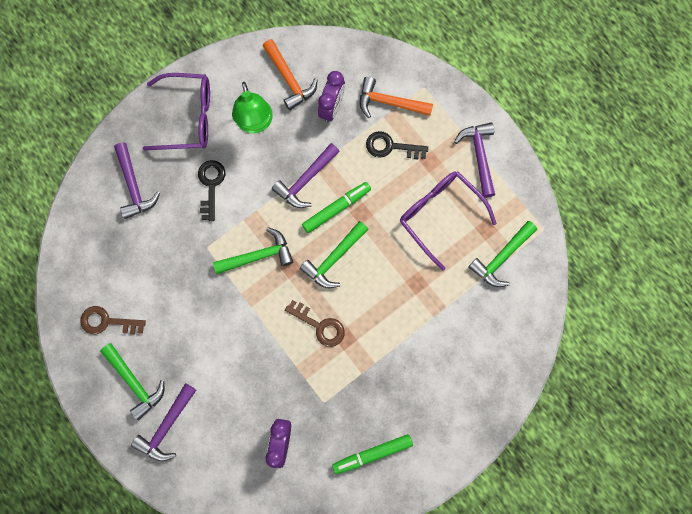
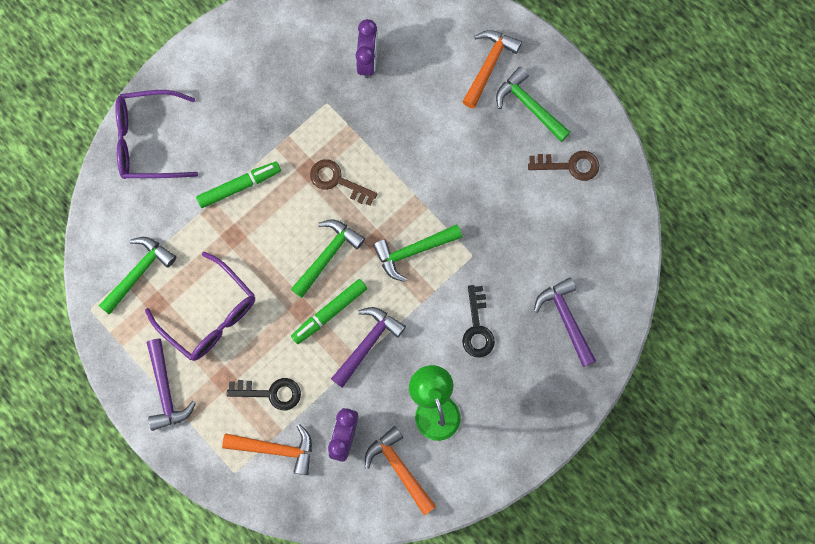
camera: 175 degrees right, 0 degrees up
(166, 427) = (489, 65): purple hammer -> orange hammer
(188, 117) = (515, 408): purple glasses -> purple glasses (148, 140)
(373, 454) = (271, 57): green marker -> green marker (239, 186)

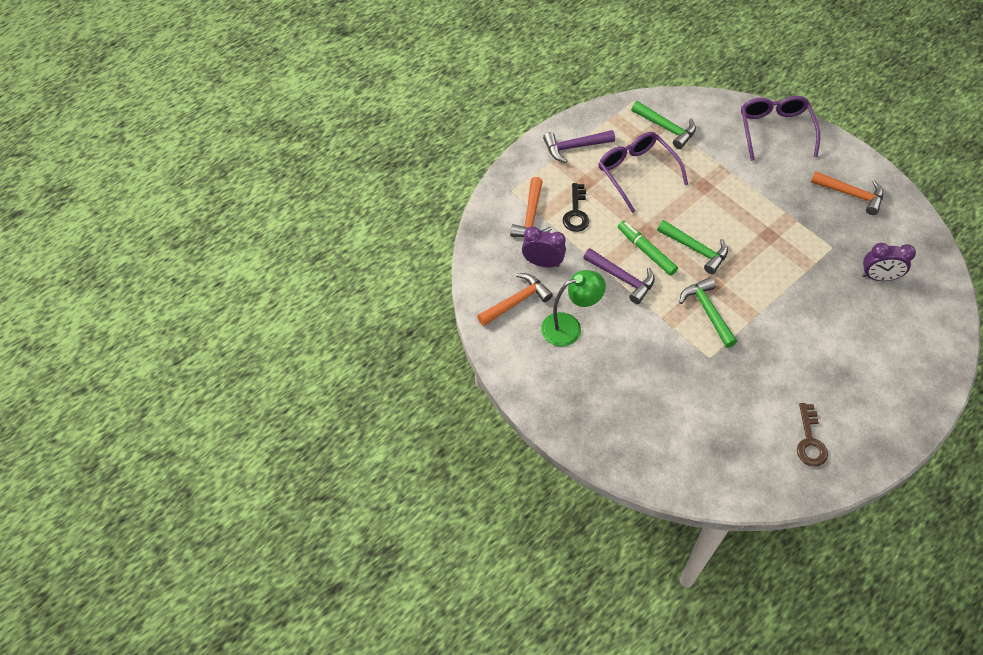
camera: 90 degrees right, 20 degrees down
(210, 315) = (636, 172): purple glasses -> purple glasses turned 105 degrees clockwise
(239, 186) = (746, 188): green marker -> none
(337, 181) = (763, 255): brown key -> none
(477, 328) = (643, 361): black key -> none
(489, 65) = (897, 373): orange hammer -> orange hammer (851, 194)
(529, 105) = (864, 406): green hammer -> none
(566, 318) = (658, 434): purple hammer -> none

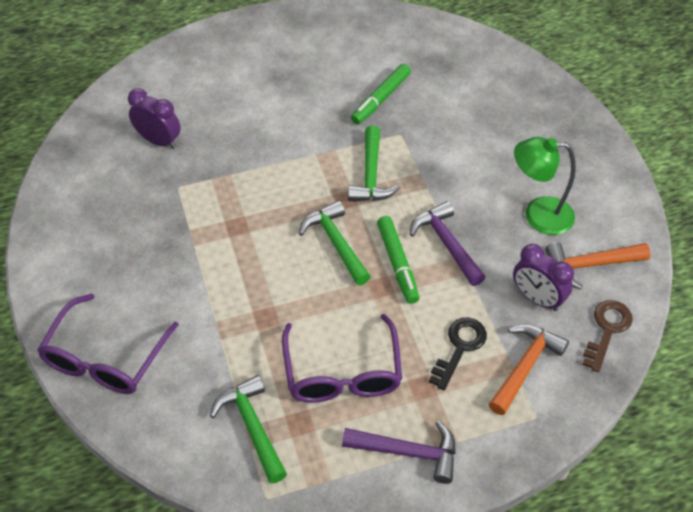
camera: 155 degrees left, 5 degrees down
(747, 387) = (381, 99): none -> green marker
(810, 441) = (355, 43): brown key -> brown key (607, 330)
(851, 194) = (96, 235): orange hammer -> none

